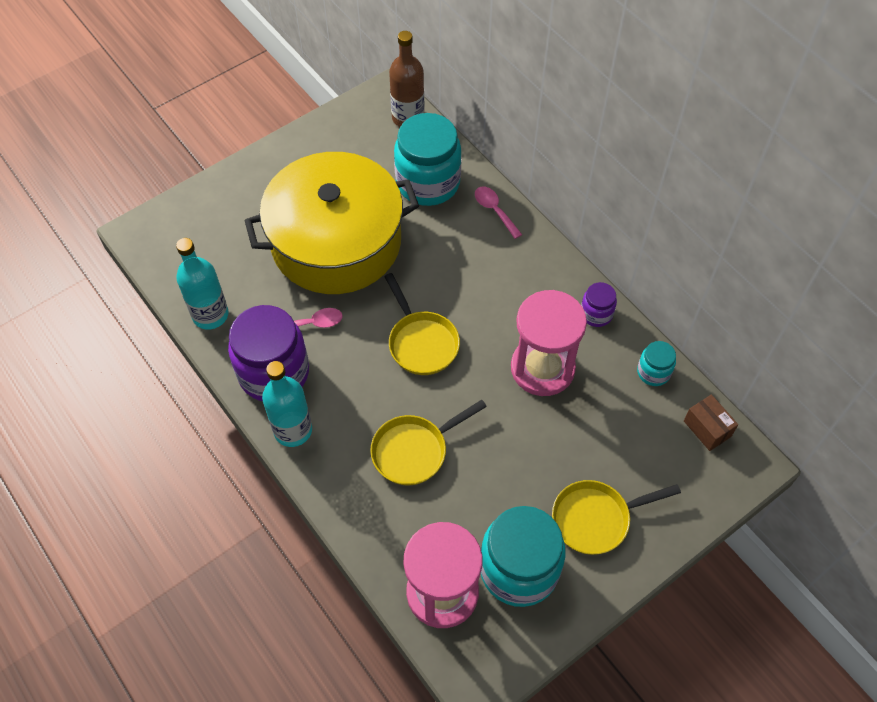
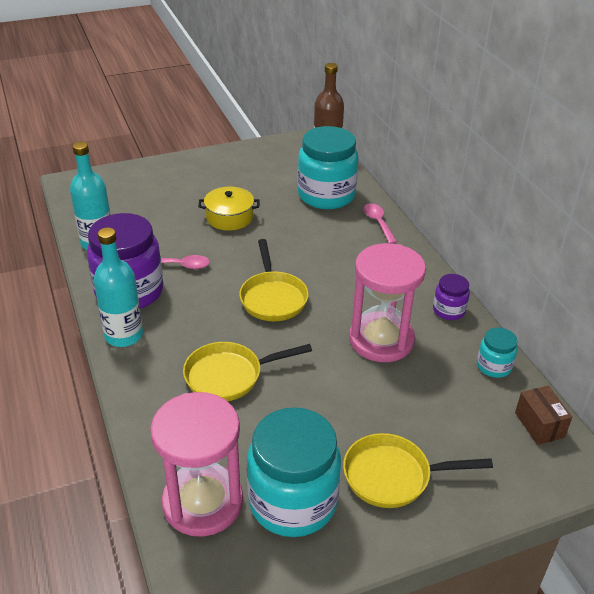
camera: 15 degrees right, 20 degrees down
(336, 242) = (229, 217): yellow pot -> yellow pot, size x0.40

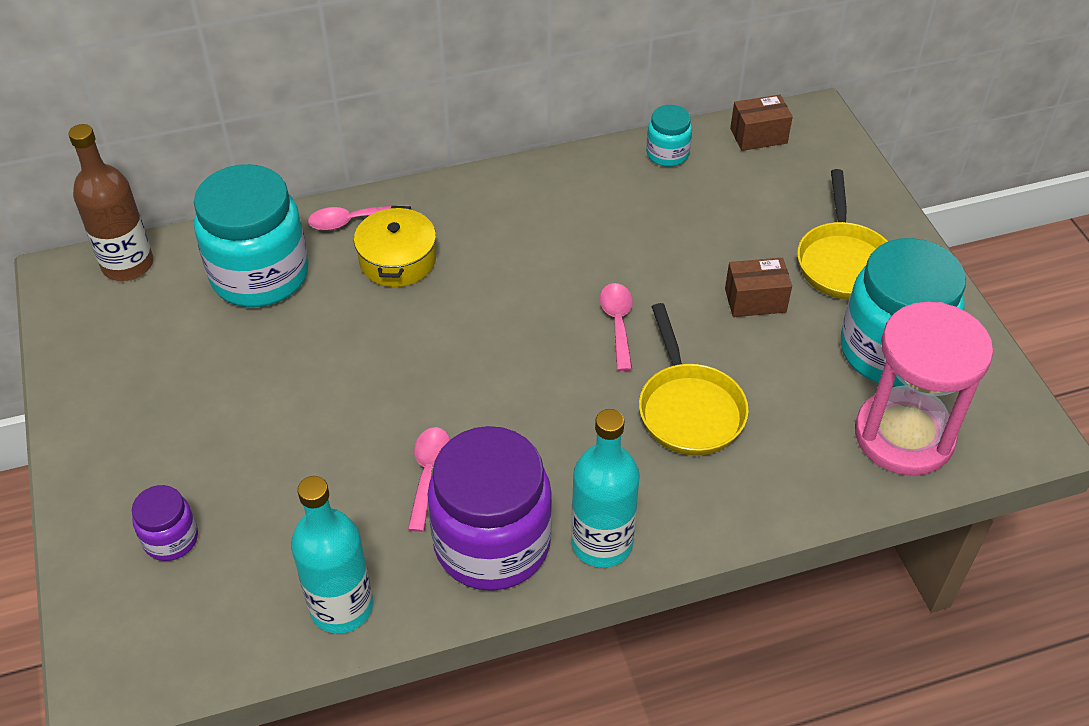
camera: 85 degrees left, 10 degrees up
(229, 217) = (298, 406): yellow pot -> yellow pot (397, 260)
(272, 298) = (523, 355): yellow pan -> none
(305, 340) = (618, 323): none -> pink spoon
(338, 415) = (755, 300): none -> brown box
(381, 340) = (619, 247): pink hourglass -> none
(449, 310) = (563, 176): purple jar -> purple jar (171, 539)

